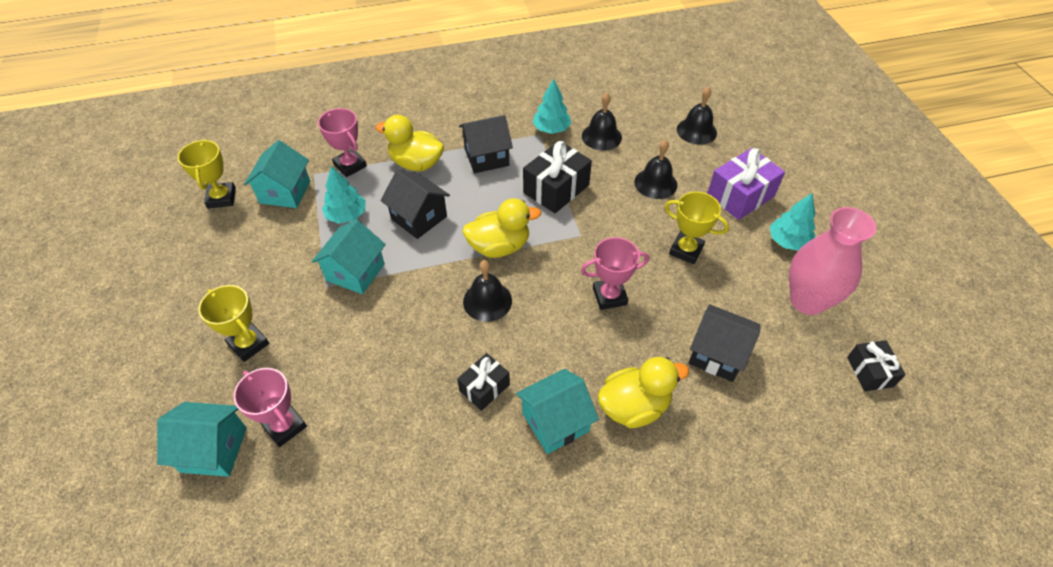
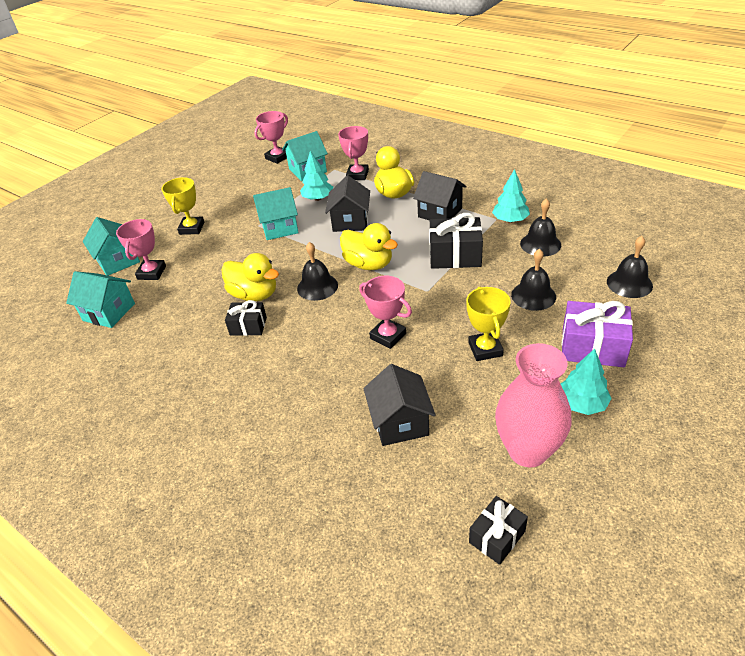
camera: 55 degrees right, 10 degrees down
(221, 198) = (277, 157): yellow trophy -> pink trophy
(555, 422) = (252, 372): turquoise house -> turquoise house (109, 312)
(634, 406) = (302, 403): yellow duck -> yellow duck (254, 294)

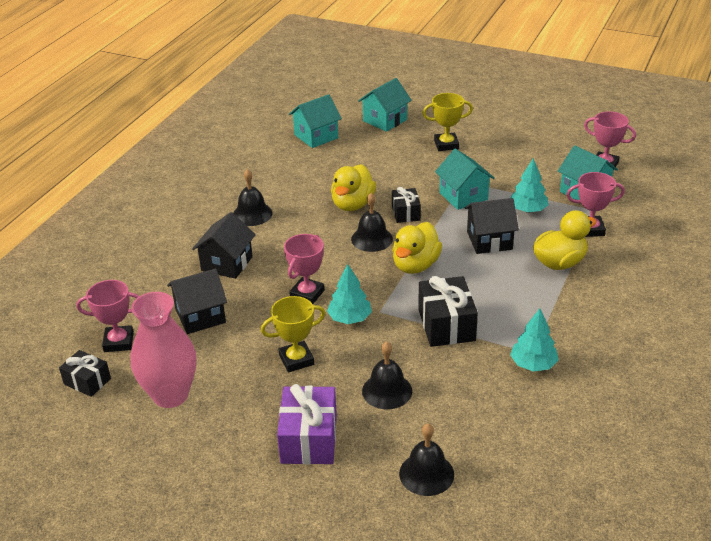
camera: 75 degrees right, 5 degrees down
(109, 312) = (316, 136): turquoise house -> turquoise house turned 45 degrees clockwise
(152, 273) = (372, 142): pink trophy -> pink trophy (118, 342)
(248, 326) = (309, 211): black gift -> black gift (405, 213)
(440, 213) = (530, 304): black house -> black house (227, 264)
(540, 244) = (488, 393): black bell -> black bell (252, 214)
(582, 404) = (227, 430): turquoise tree -> turquoise tree (349, 318)

